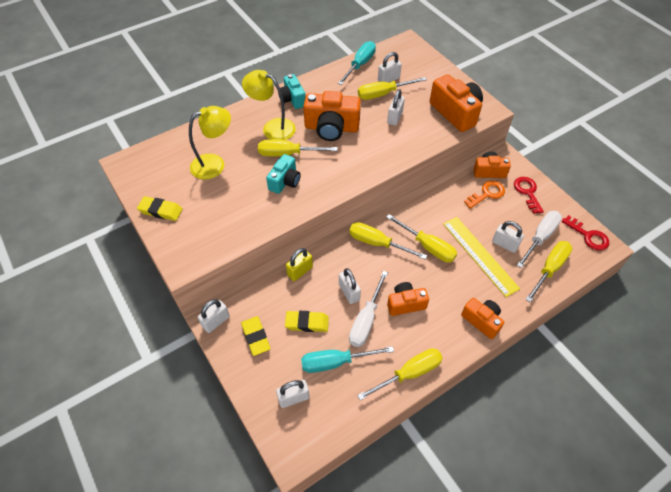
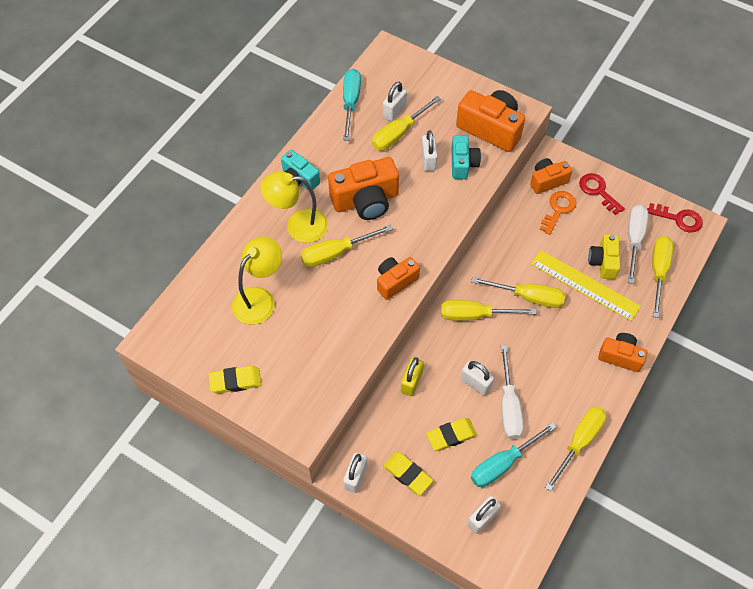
camera: 25 degrees left, 5 degrees up
(285, 181) = (353, 288): turquoise camera -> turquoise camera (463, 164)
(405, 304) = (538, 371): orange camera -> orange camera (395, 281)
(504, 244) = (603, 262): white padlock -> yellow camera

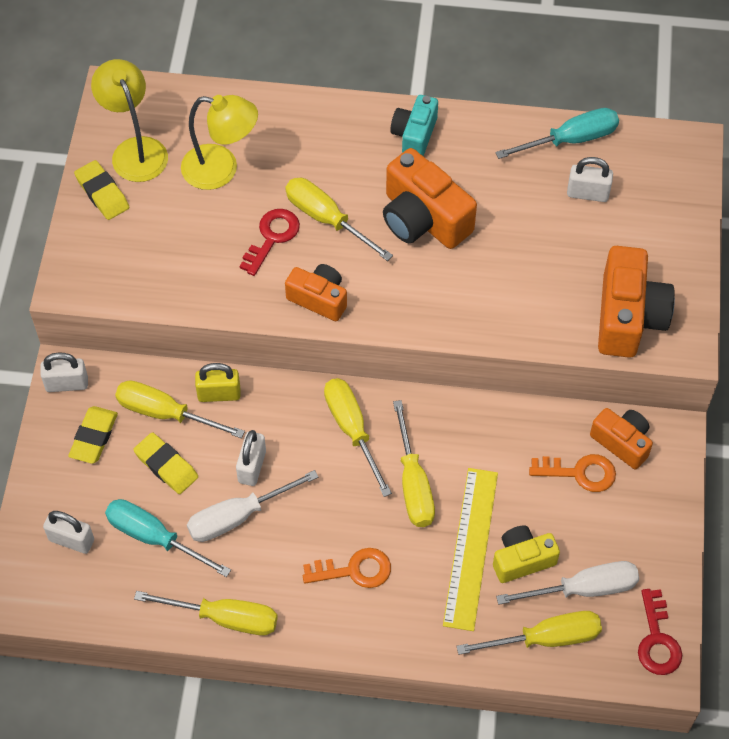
camera: 65 degrees right, 0 degrees up
(298, 226) = (344, 164): yellow lamp -> yellow lamp (135, 150)
(399, 133) = (553, 213): yellow screwdriver -> yellow screwdriver (165, 413)
(428, 160) = (529, 263): white padlock -> none
(463, 164) = (547, 305): turquoise camera -> none
(575, 353) = (354, 570): none -> orange key
(598, 191) = (643, 514): red key -> red key (272, 237)
(620, 356) = (378, 629): orange camera -> none

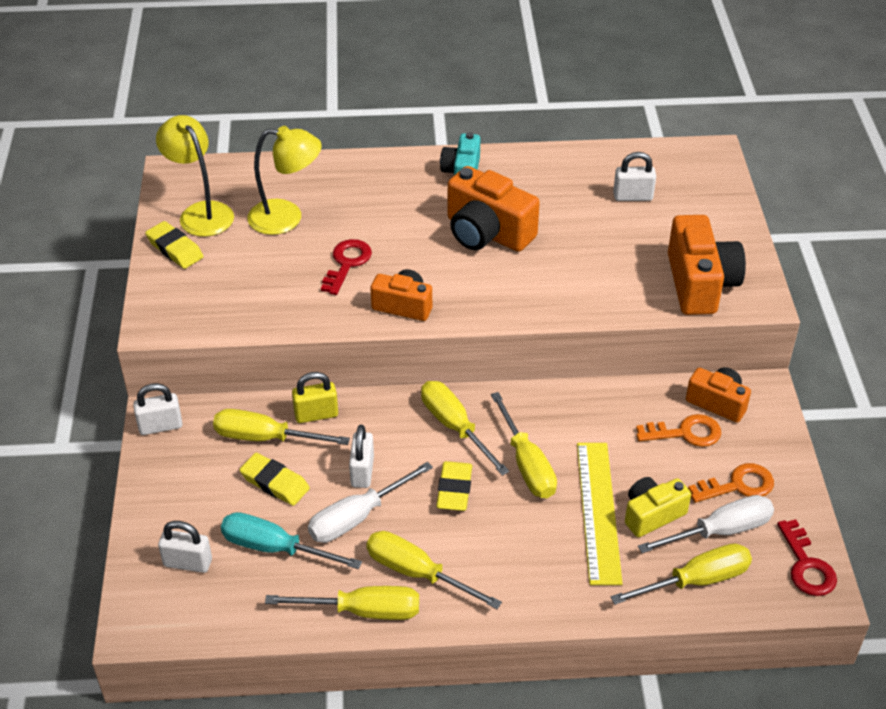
camera: 10 degrees left, 15 degrees down
(94, 437) = (196, 468): yellow eraser -> yellow eraser (454, 489)
(326, 219) = (395, 243): yellow screwdriver -> yellow screwdriver (417, 573)
(354, 570) = (487, 548): orange key -> orange key (738, 485)
(571, 139) = (605, 160): turquoise screwdriver -> none

